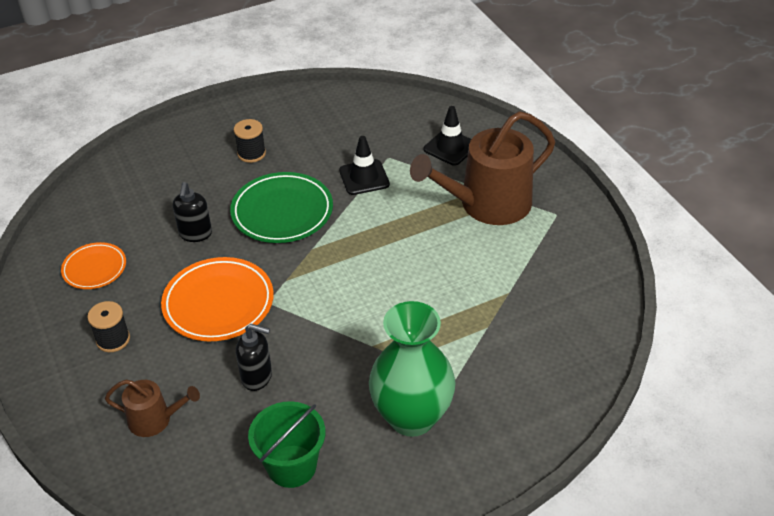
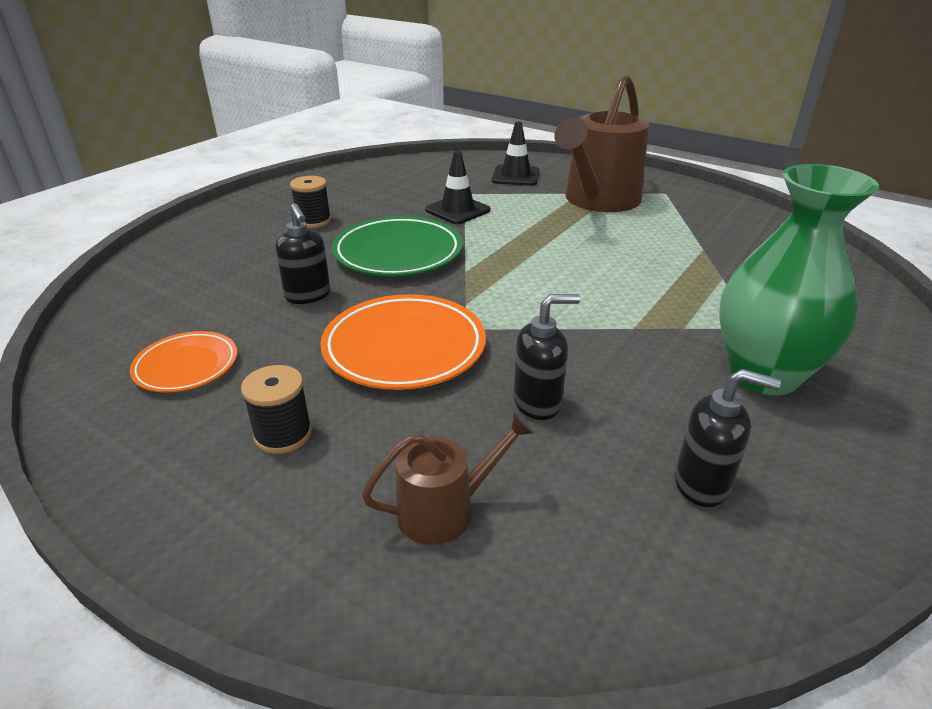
camera: 30 degrees left, 10 degrees down
(291, 466) = (702, 484): green bucket -> black soap dispenser

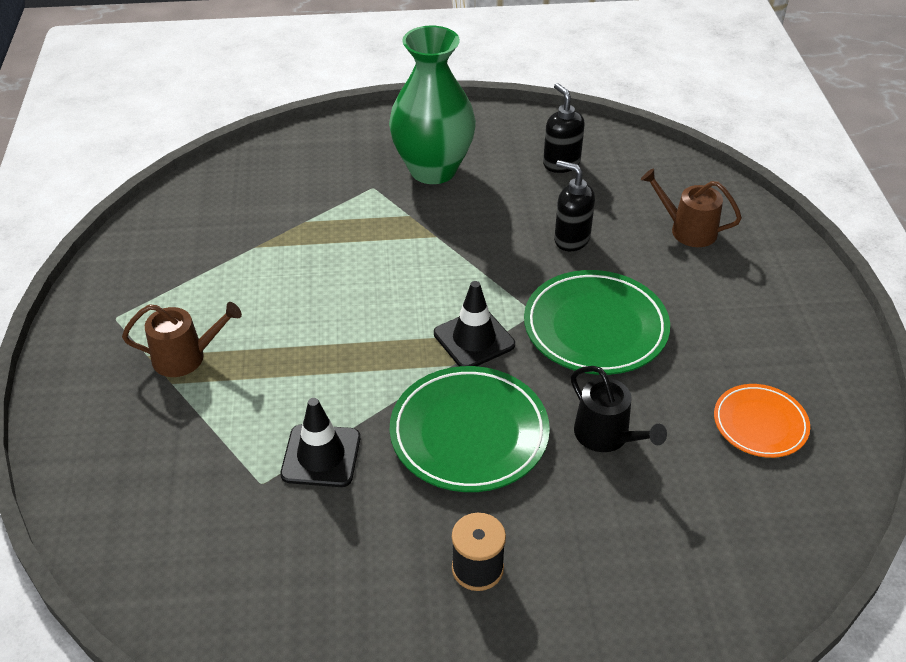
camera: 130 degrees left, 10 degrees up
(283, 434) = (733, 321): black spool -> none
(308, 296) = (606, 436): black soap dispenser -> black watering can
(404, 348) = (595, 328): orange plate -> green plate
(515, 176) = (157, 469): black traffic cone -> black traffic cone (474, 339)
(598, 200) = (185, 357): brown watering can -> brown watering can, size x0.50

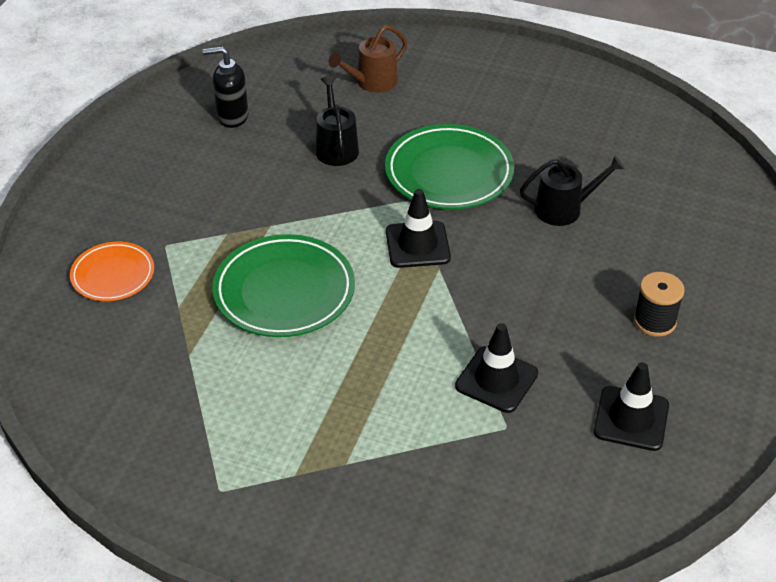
camera: 65 degrees left, 0 degrees up
(185, 357) = (316, 445): brown watering can -> none
(317, 586) = (631, 419): none -> black traffic cone
(433, 170) = (173, 197): green vase -> none
(469, 434) = (521, 282): green plate -> green plate (284, 291)
(571, 239) = (336, 147): black soap dispenser -> black watering can
(760, 424) = (594, 131): orange plate -> orange plate (113, 275)

